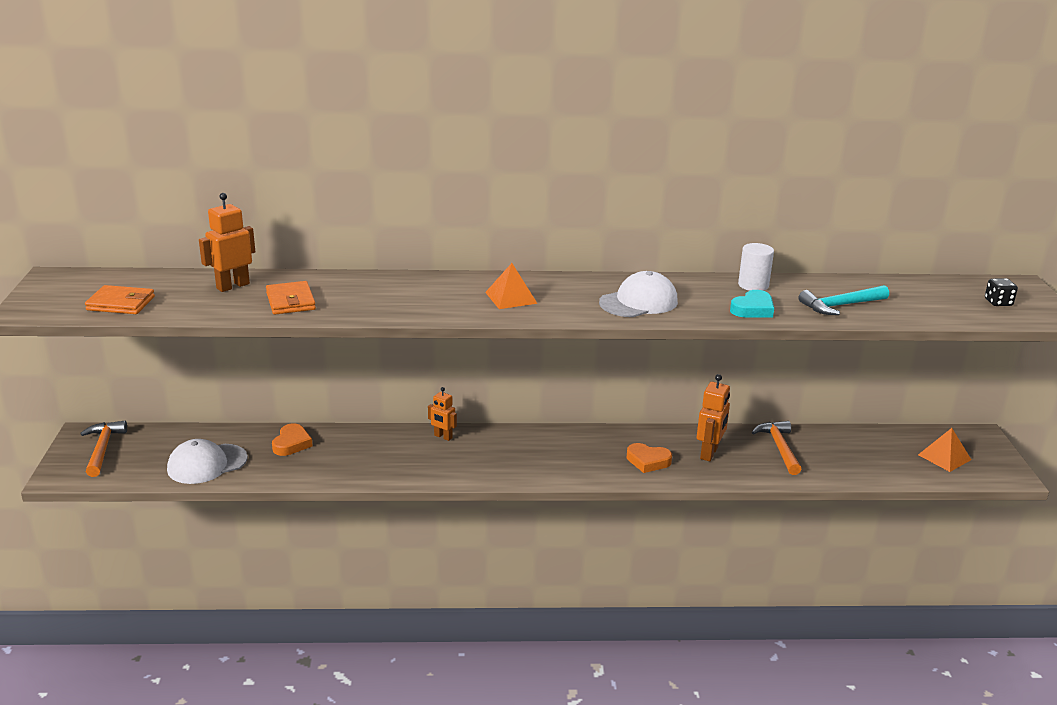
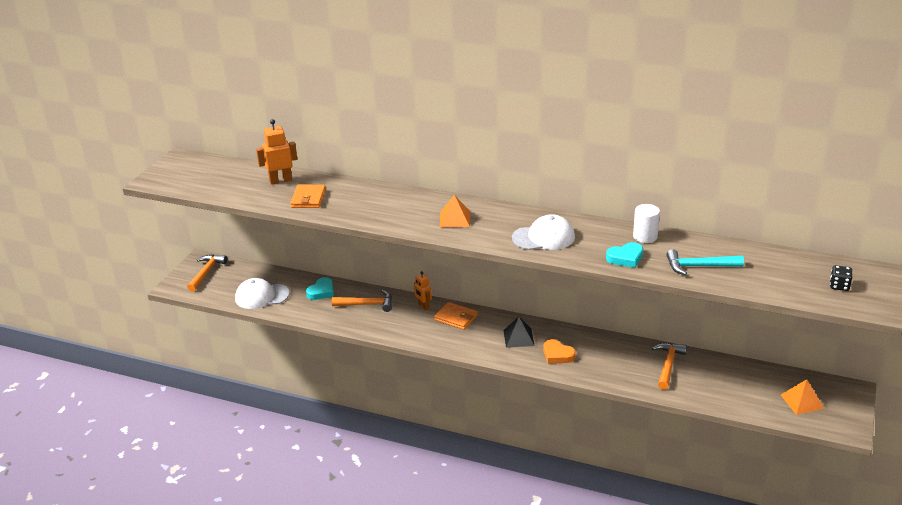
camera: 25 degrees right, 5 degrees up
(121, 303) = (206, 184): orange wallet -> orange wallet (456, 318)
(291, 443) = (321, 291): orange heart -> turquoise heart
(366, 448) = (367, 304): none -> orange hammer
(587, 451) = (518, 337): none -> black pyramid
(709, 453) = (609, 358): orange robot -> none

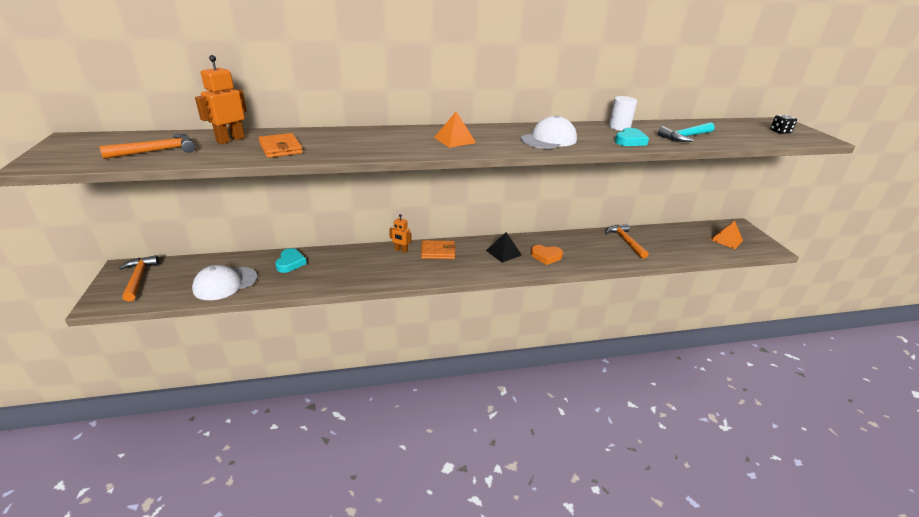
camera: 35 degrees left, 0 degrees up
(367, 304) = (347, 262): orange hammer -> orange hammer (157, 151)

